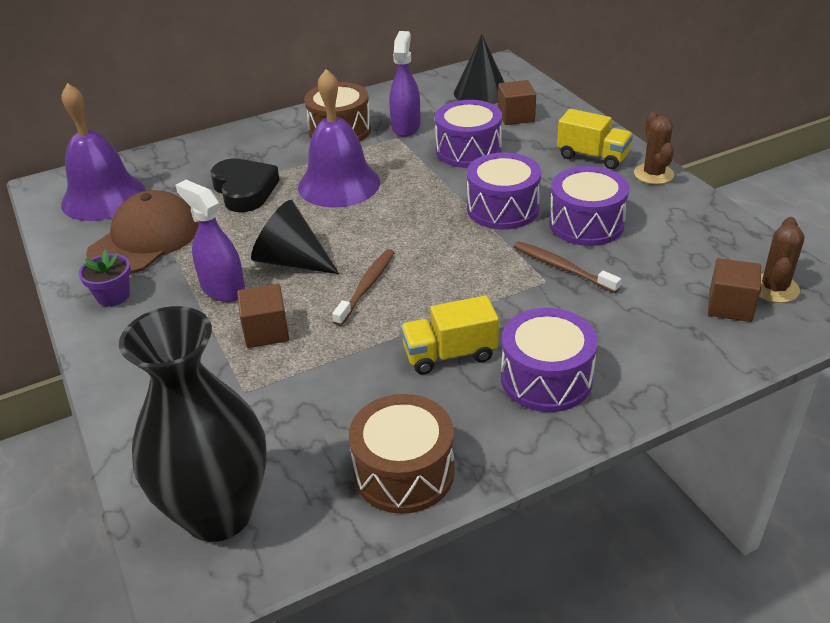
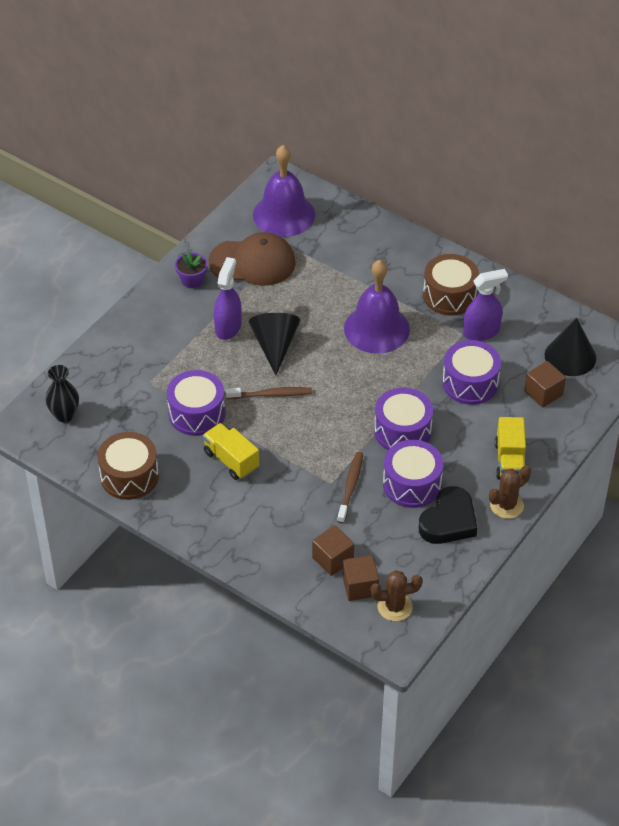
camera: 60 degrees right, 10 degrees up
(218, 513) = (64, 415): black vase -> black vase, size x0.50
(244, 190) = (337, 282): black heart -> black heart (449, 521)
(266, 331) = (202, 367): brown cube -> brown cube (333, 559)
(546, 378) = (235, 513): purple drum -> purple drum (196, 413)

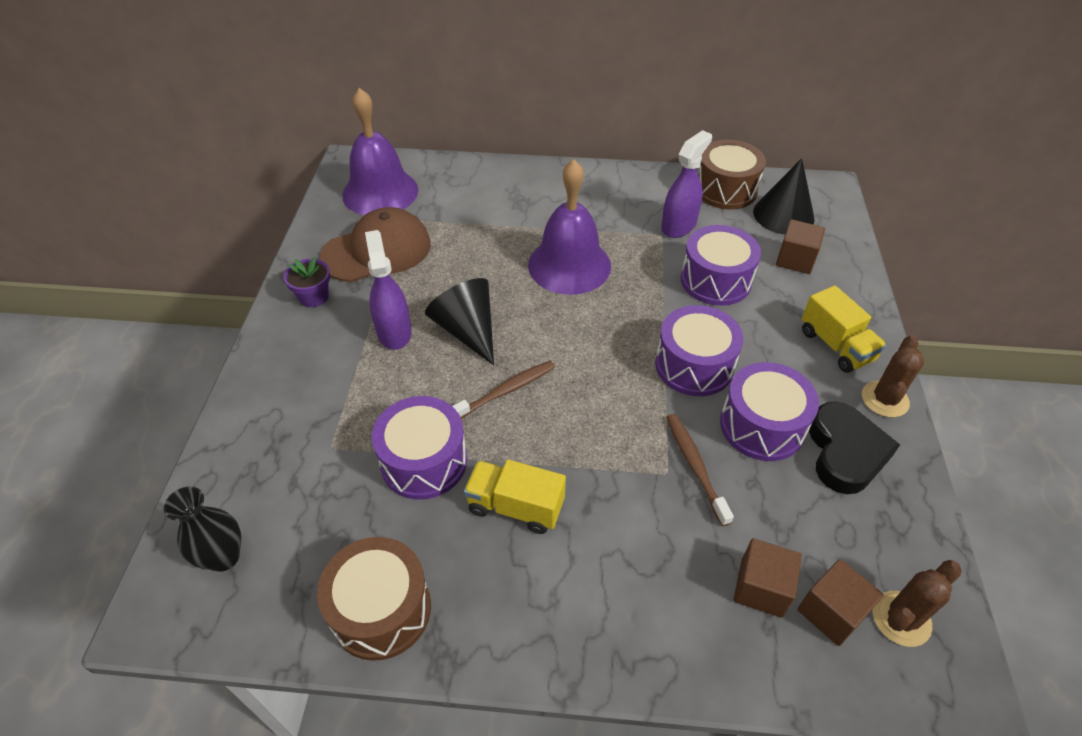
camera: 30 degrees left, 0 degrees up
(449, 295) = (616, 204): brown drum -> brown drum (725, 189)

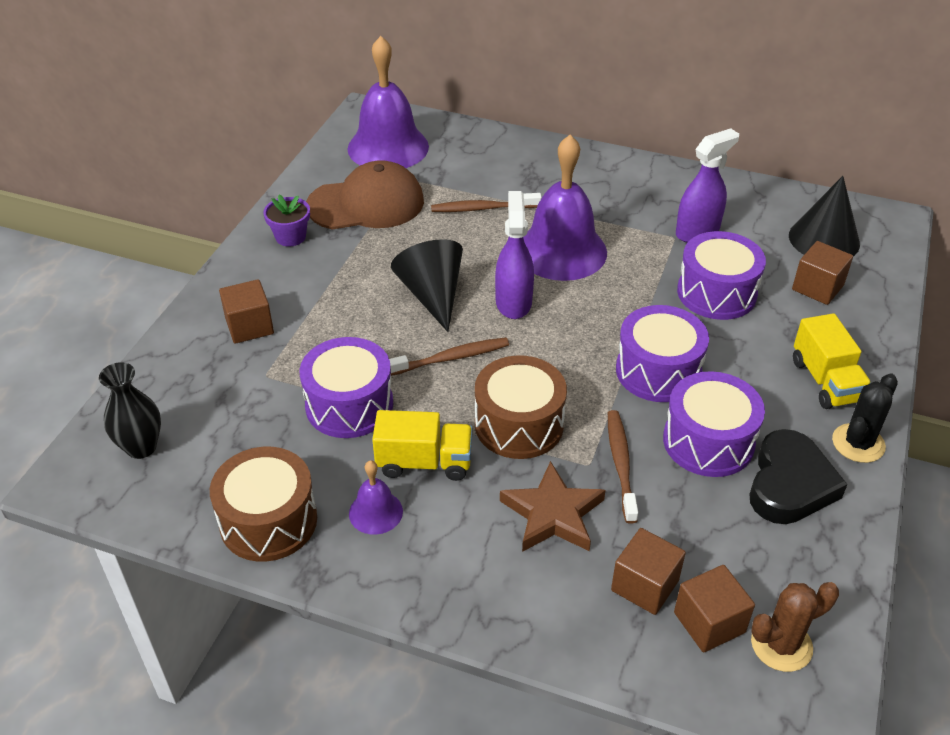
camera: 15 degrees right, 5 degrees down
(300, 398) = (249, 326): none -> brown cube
(394, 332) = (358, 283): purple spray bottle -> purple spray bottle (513, 302)
(485, 573) = (375, 512): none -> purple bell
(486, 237) = (483, 208): none -> brown toothbrush
(515, 507) = (424, 462): yellow truck -> yellow truck turned 150 degrees clockwise
(652, 533) = (552, 514): none -> brown star
(725, 189) = (766, 202): brown drum -> brown drum (519, 424)
(884, 399) = (858, 443): brown cactus -> black cactus

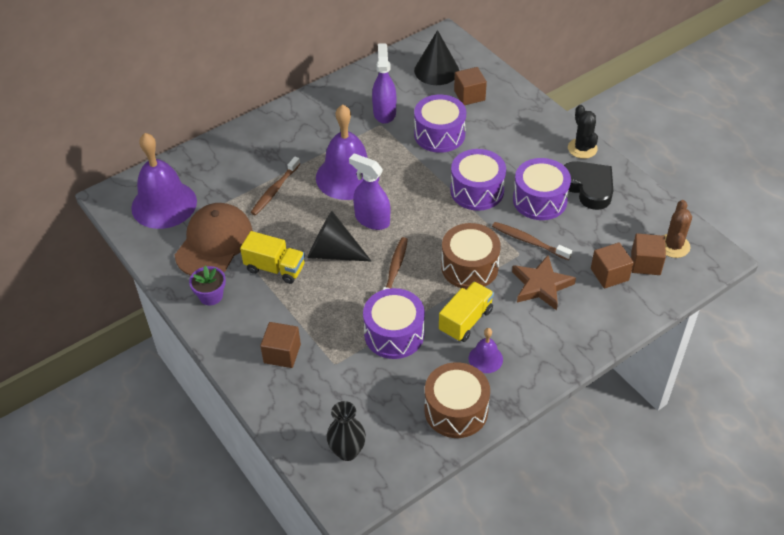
camera: 55 degrees left, 5 degrees up
(826, 381) = (535, 134): yellow truck -> yellow truck (275, 268)

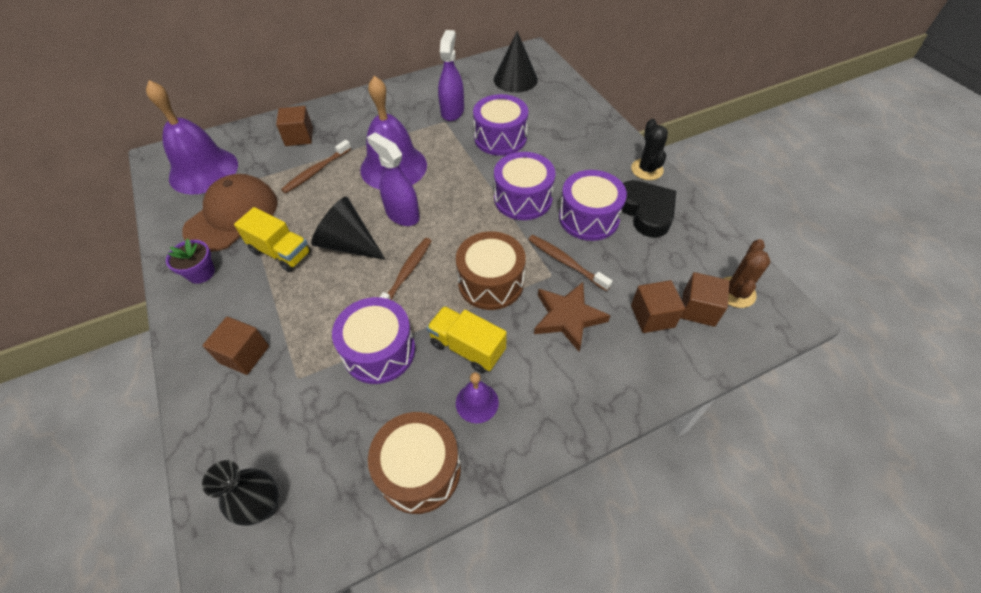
camera: 10 degrees right, 5 degrees up
(465, 320) = (467, 348): yellow truck -> yellow truck turned 105 degrees counterclockwise
(469, 95) = (541, 105): brown cube -> brown cube (299, 137)

